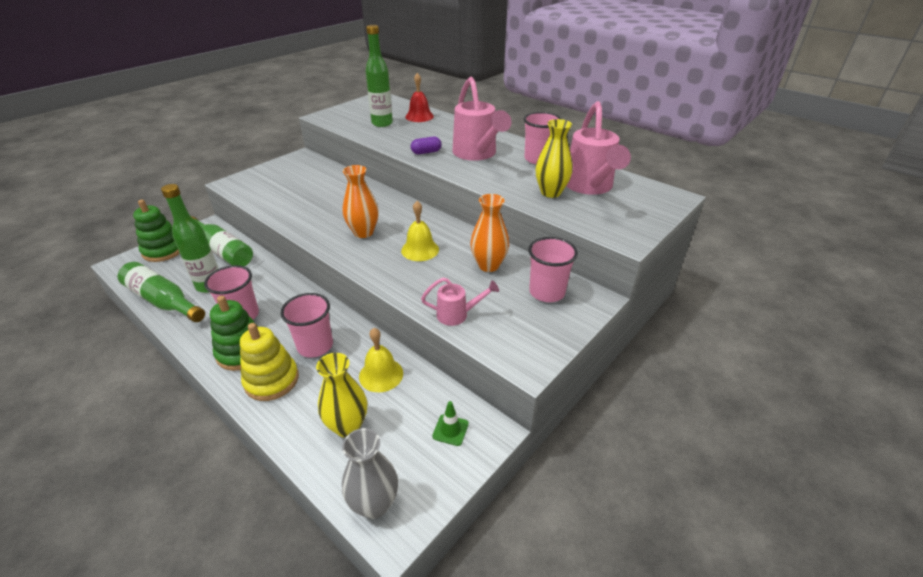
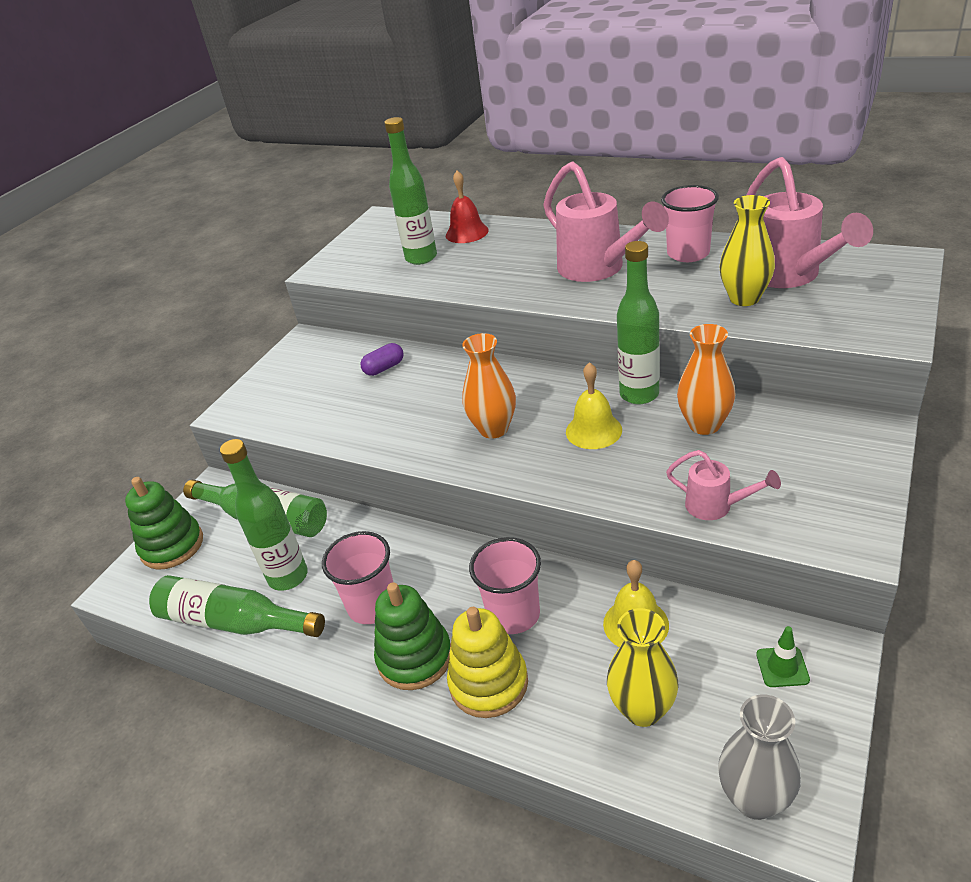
camera: 10 degrees left, 0 degrees up
(426, 152) = (524, 285): purple capsule -> purple capsule (384, 368)
(458, 315) = (716, 506): pink watering can -> pink watering can turned 45 degrees clockwise
(463, 237) = (639, 394): none -> green bottle
(547, 292) = (809, 439): pink cup -> none

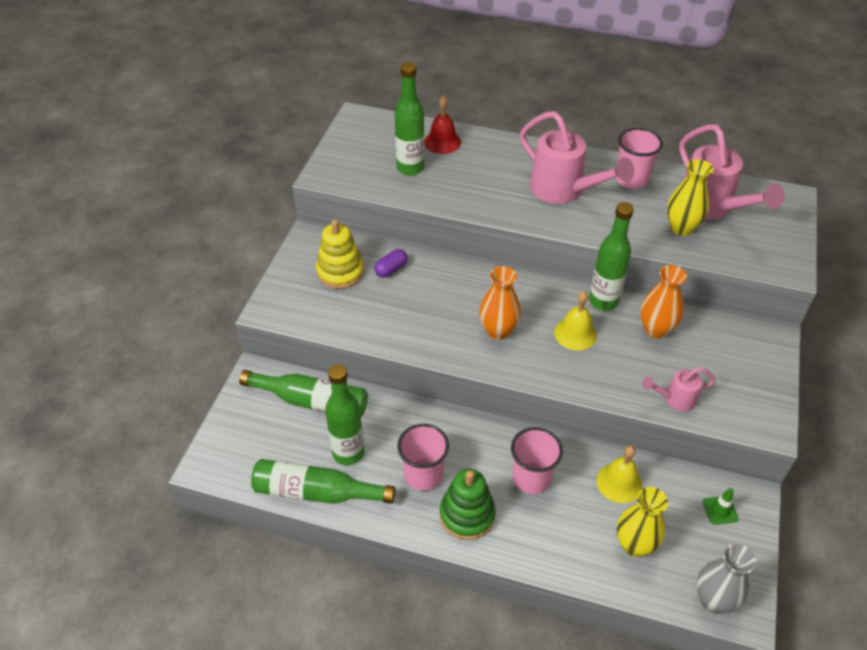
camera: 15 degrees left, 10 degrees up
(172, 546) = (239, 427): green stacking toy -> none
(488, 683) = (525, 531): yellow stacking toy -> yellow stacking toy (340, 272)
(716, 506) = (674, 399): pink watering can -> pink watering can turned 150 degrees clockwise

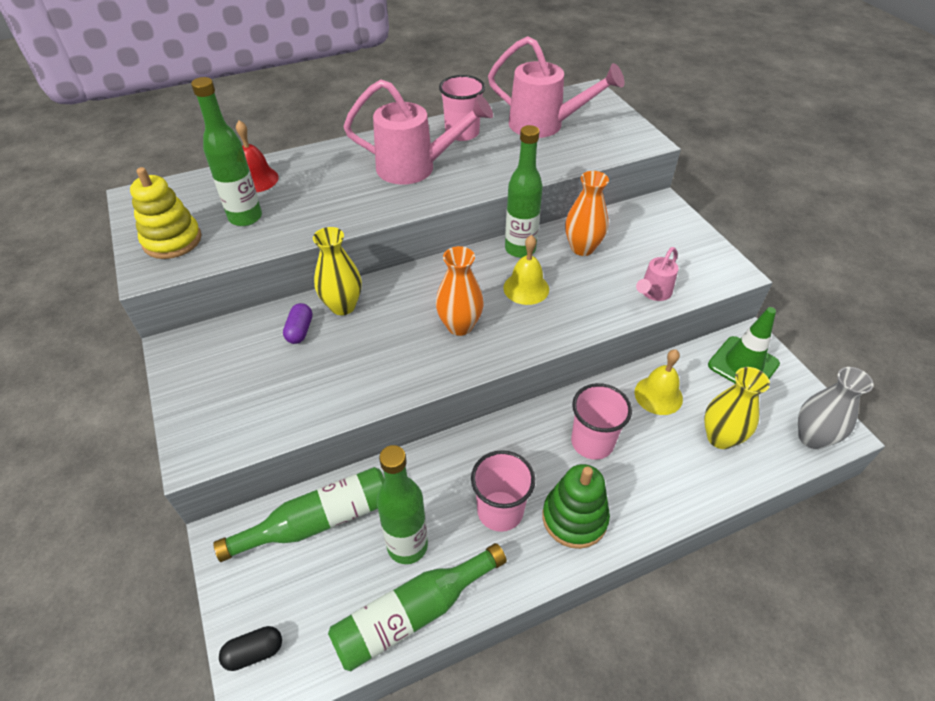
camera: 40 degrees left, 0 degrees up
(220, 446) = (254, 652): none -> black capsule
(340, 272) = (246, 364): yellow stacking toy -> yellow stacking toy (172, 240)
(681, 228) = (540, 150): yellow vase -> yellow vase (343, 306)
(720, 510) = (743, 364): green traffic cone -> green traffic cone, size x1.92

